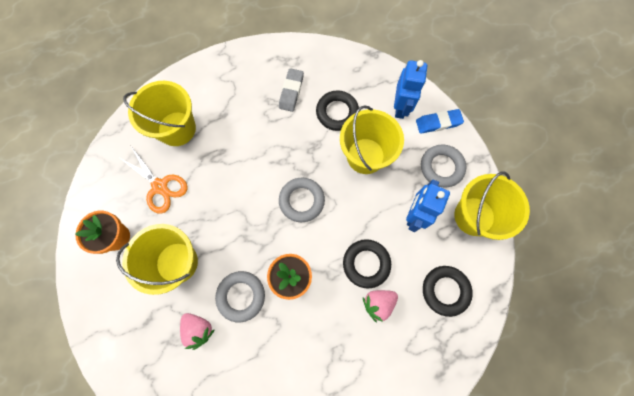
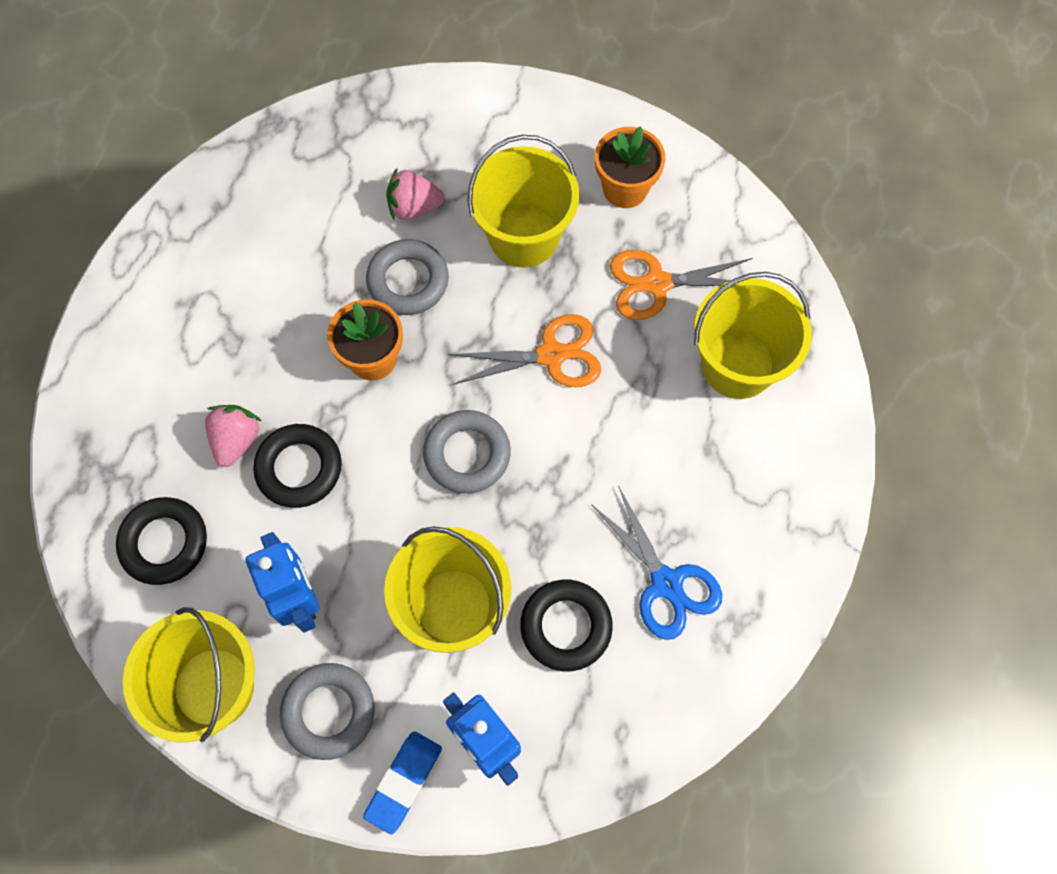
camera: 130 degrees right, 5 degrees down
(229, 203) = (551, 355): none -> orange scissors
(291, 92) = (666, 583): grey eraser -> blue scissors

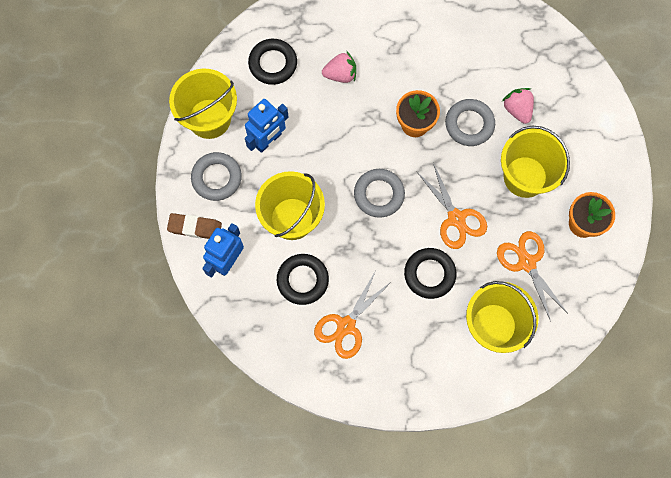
camera: 70 degrees right, 5 degrees up
(299, 468) = (337, 112): black ring -> black ring (429, 274)
(404, 782) = (195, 227): blue eraser -> brown eraser
(666, 583) = (346, 326): blue scissors -> orange scissors

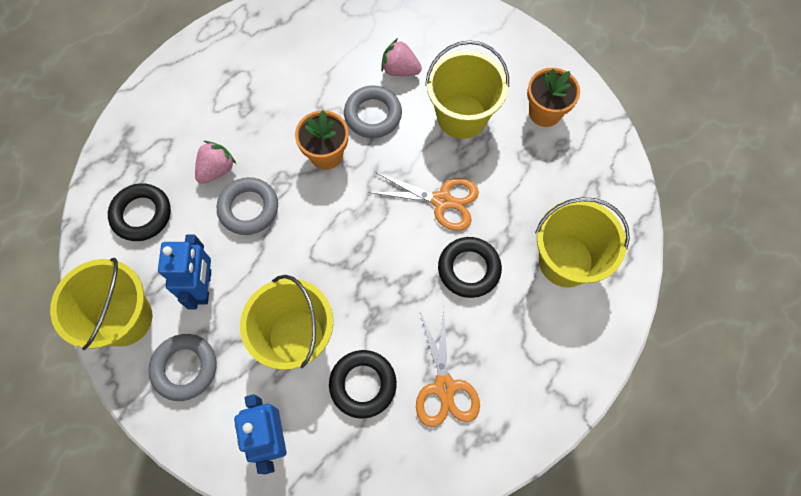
camera: 45 degrees left, 5 degrees down
(195, 227) = (208, 437): brown eraser -> none
(379, 194) = (355, 242): grey ring -> grey ring (249, 208)
(526, 262) = (536, 183): orange scissors -> none

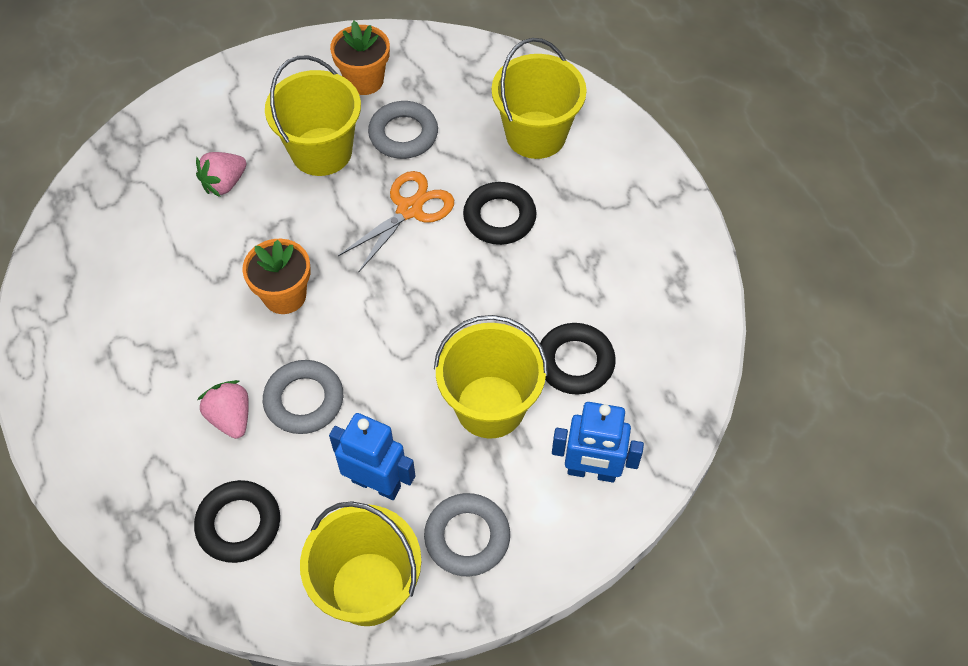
camera: 65 degrees left, 10 degrees down
(373, 115) = (264, 231): grey ring -> grey ring (403, 134)
(444, 387) = (613, 290): orange scissors -> none

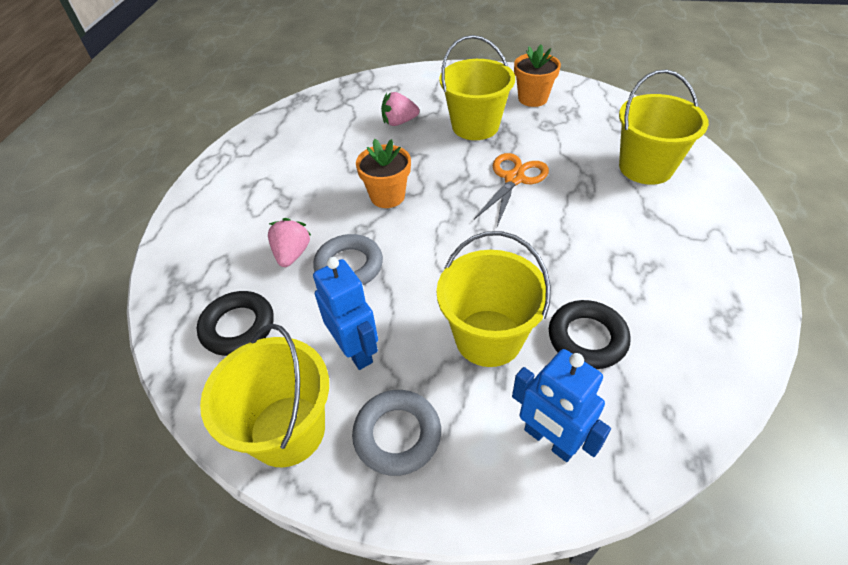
camera: 35 degrees right, 10 degrees down
(403, 134) = (540, 135): grey ring -> none
(409, 209) = (514, 179): orange scissors -> orange scissors turned 45 degrees counterclockwise
(499, 217) = (582, 208): black ring -> none

